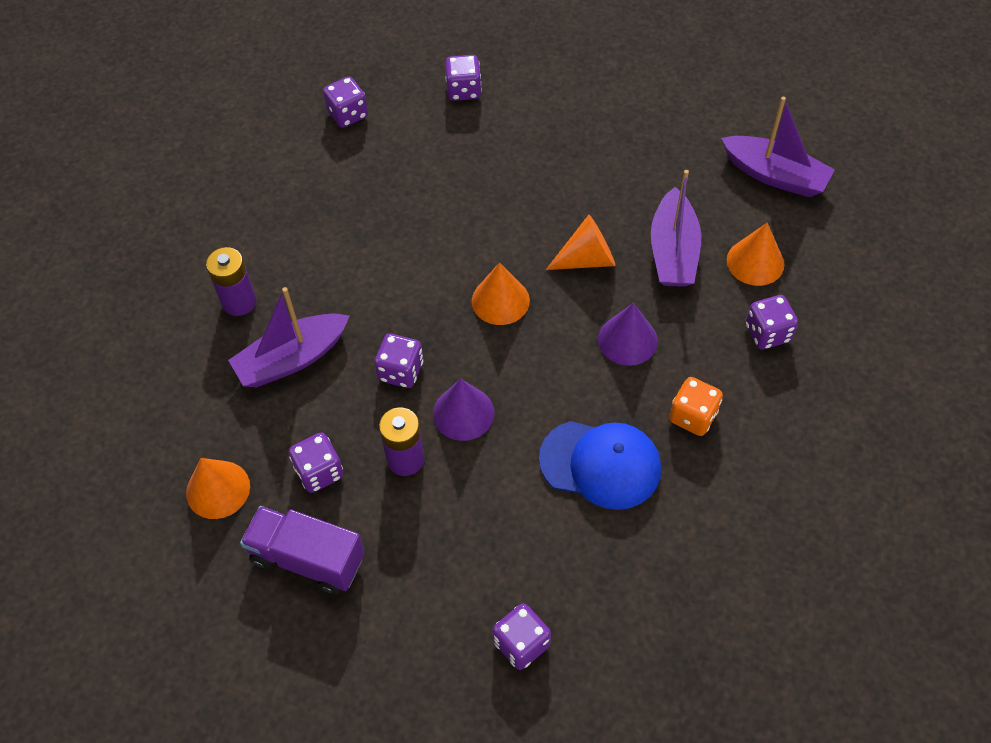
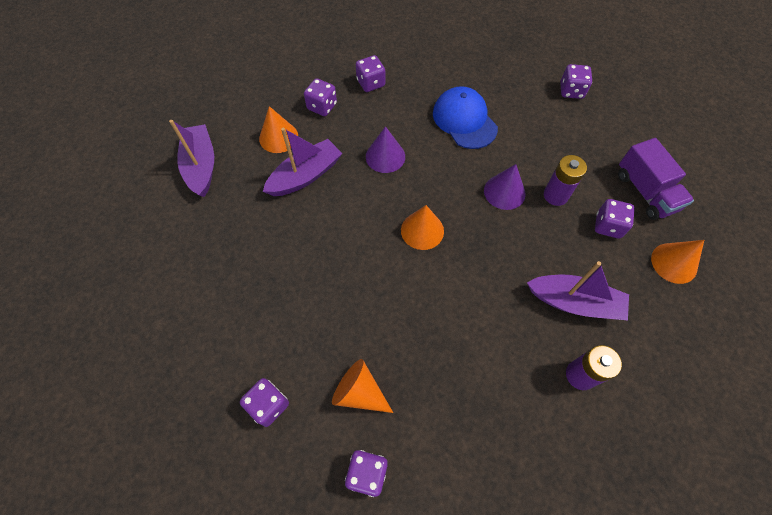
camera: 135 degrees left, 5 degrees up
(401, 371) = (516, 240): purple dice -> purple dice (371, 83)
(587, 259) = (351, 211): orange cone -> orange cone (359, 392)
(693, 416) = (401, 105): orange dice -> none

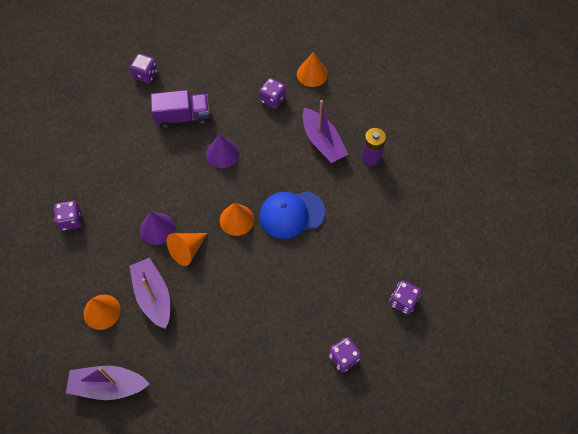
camera: 75 degrees left, 0 degrees up
(322, 106) = (81, 267): purple dice -> none
(359, 392) = (349, 294): orange cone -> orange cone (187, 250)
(464, 120) = (144, 159): blue cap -> blue cap (291, 214)
(555, 195) = (237, 121): purple battery -> none
(574, 302) = (322, 142): purple boat -> purple boat turned 120 degrees clockwise
(645, 192) = (253, 66): purple truck -> purple truck (183, 117)

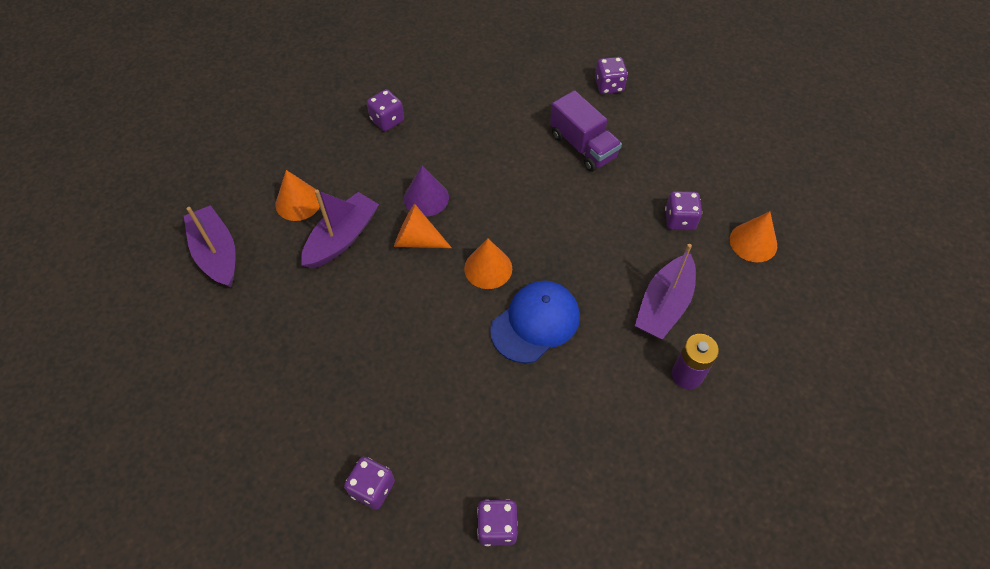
camera: 60 degrees right, 5 degrees down
(222, 153) = (565, 208): purple cone -> none
(291, 214) = (535, 323): blue cap -> blue cap turned 90 degrees clockwise

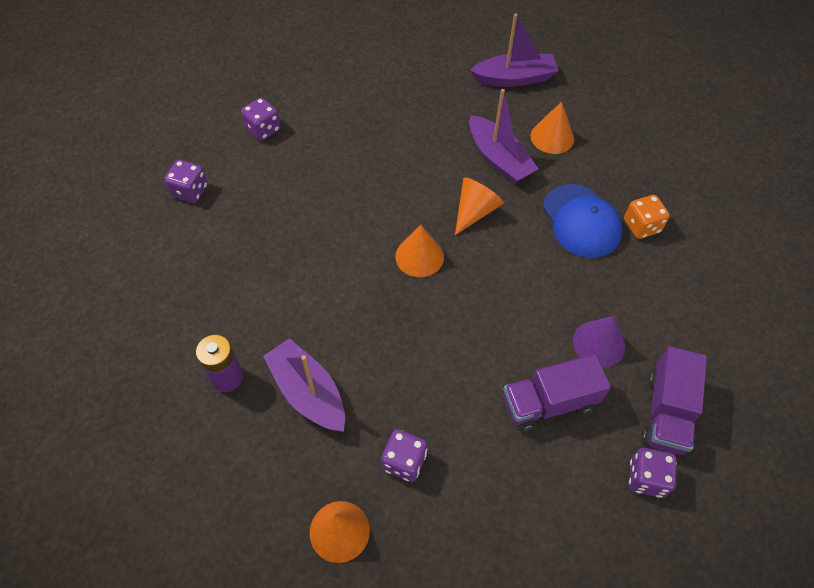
camera: 110 degrees right, 0 degrees up
(387, 120) = (641, 226): purple dice -> orange dice
(426, 198) = (523, 231): purple cone -> purple cone (598, 344)
(535, 323) = (344, 274): blue cap -> blue cap (581, 221)
(554, 82) = (666, 412): none -> purple truck

